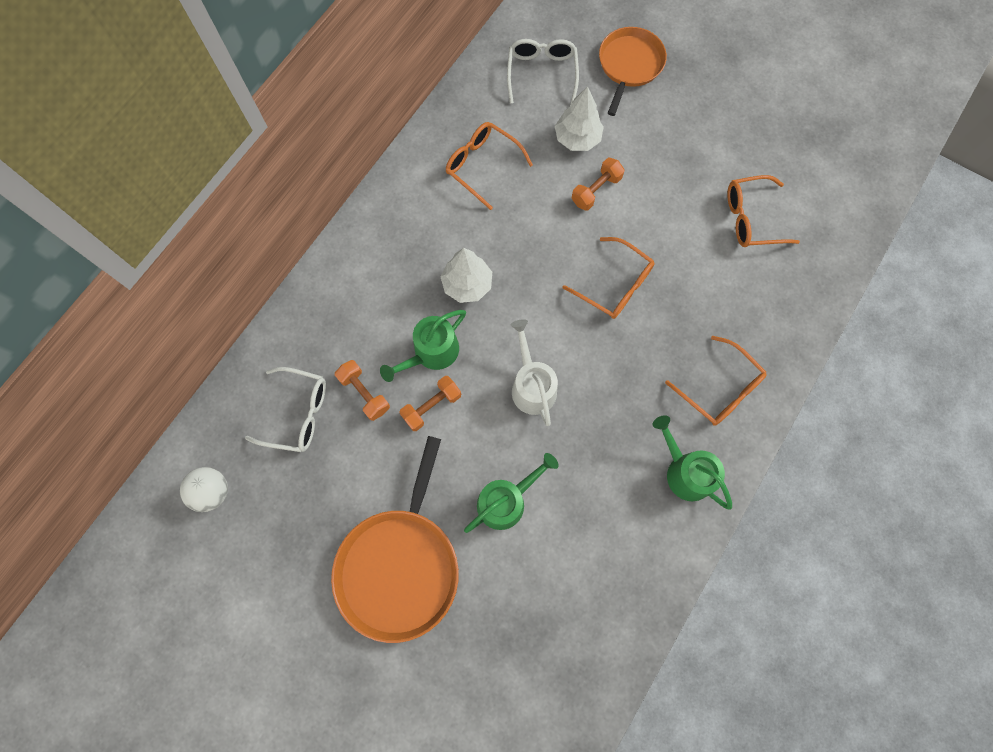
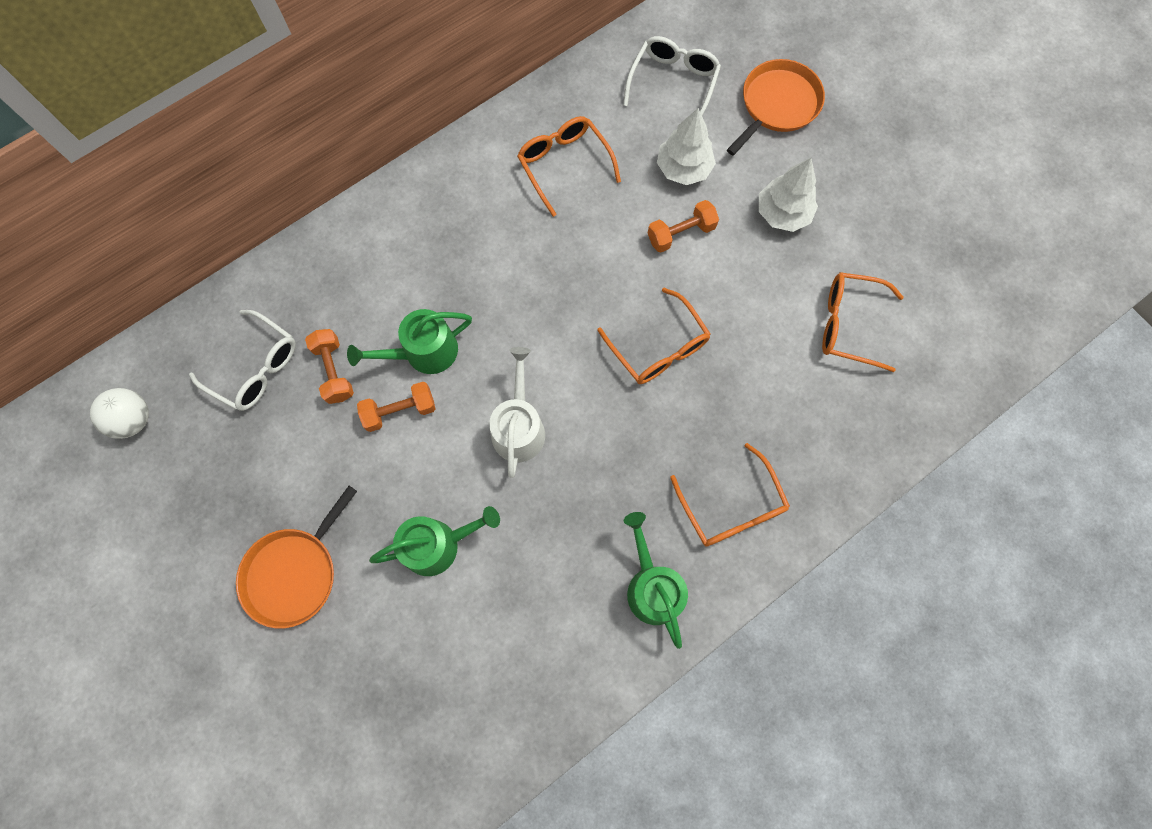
camera: 20 degrees right, 0 degrees up
(400, 565) = (294, 572): orange pan -> orange pan, size x0.66
(467, 284) = (493, 290): white tree -> white tree (782, 213)

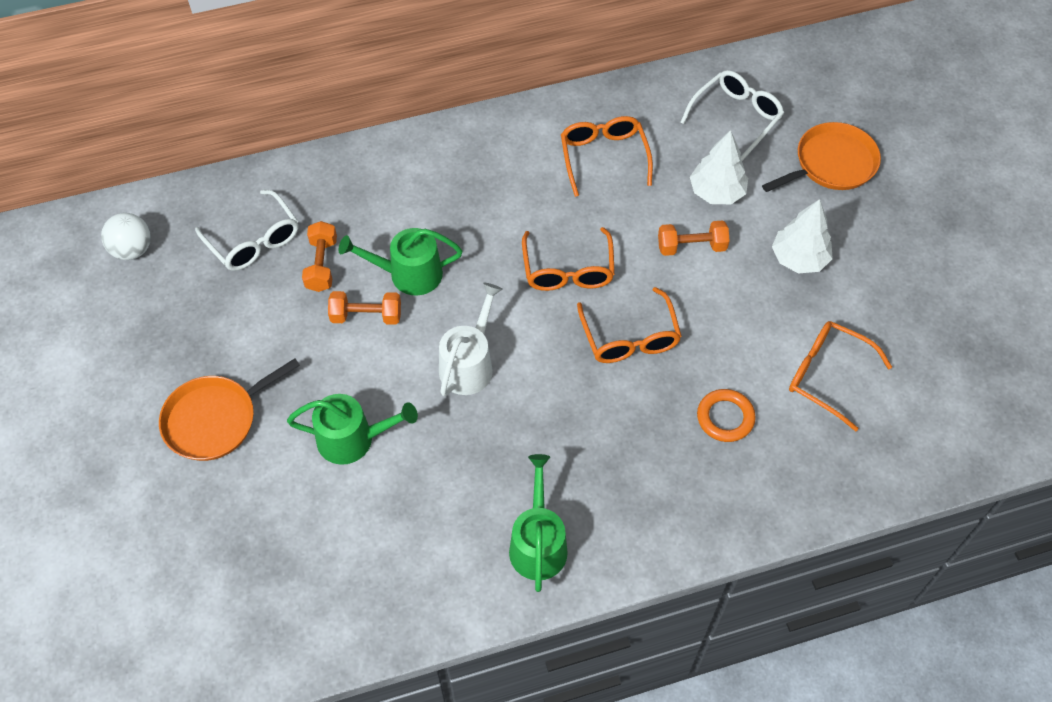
camera: 20 degrees right, 15 degrees down
(731, 507) = (644, 499): orange glasses -> orange glasses (568, 270)
(774, 399) = (725, 418): none -> orange ring

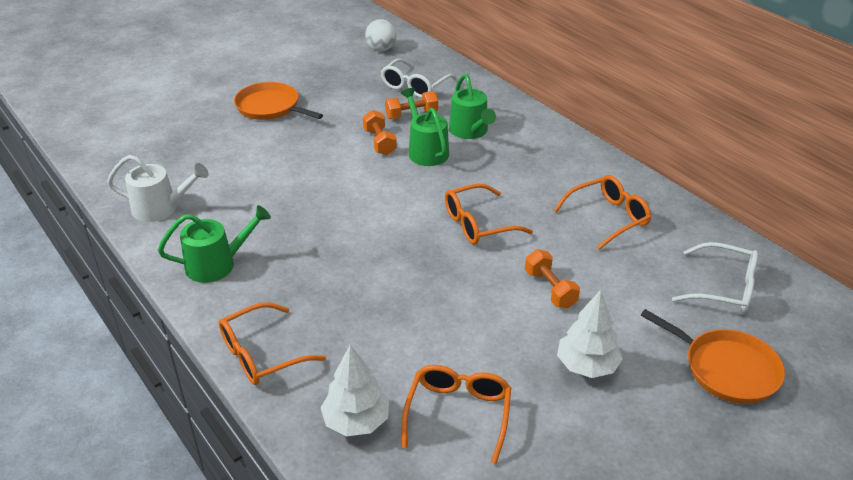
camera: 70 degrees right, 20 degrees down
(352, 439) = (276, 161): green watering can -> green watering can (470, 131)
(469, 364) = (361, 195): white watering can -> white watering can (160, 208)
(630, 337) = (431, 272): orange glasses -> orange glasses (261, 354)
(717, 192) = (624, 293): white tree -> white tree (356, 421)
(725, 418) = (376, 348): orange ring -> none

